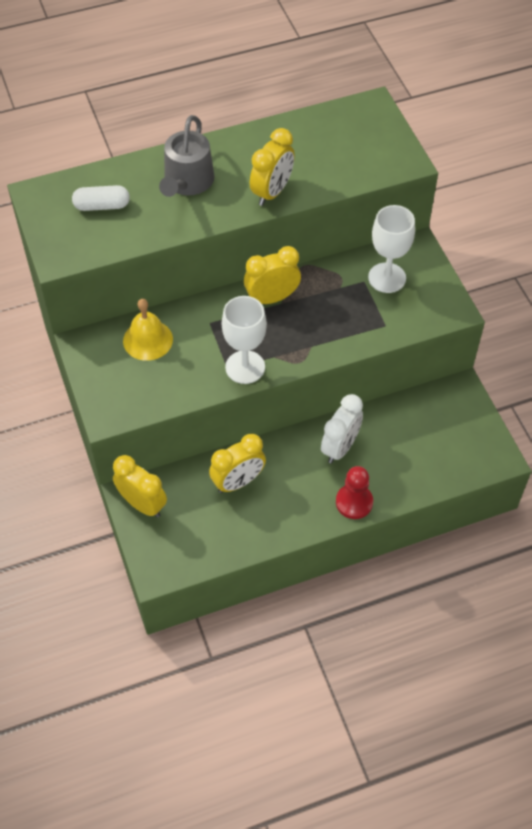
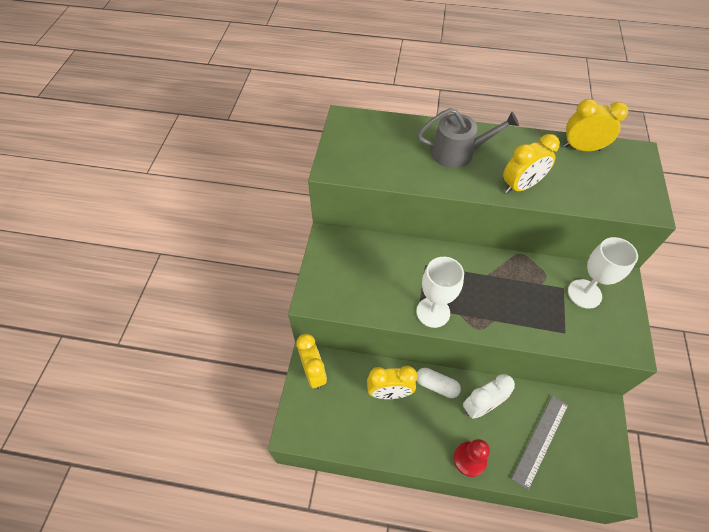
camera: 30 degrees right, 0 degrees up
(102, 206) = (385, 144): white capsule -> white capsule (436, 385)
(148, 340) = (373, 256): yellow bell -> none
(187, 182) = (458, 152): grey watering can -> grey watering can turned 135 degrees counterclockwise
(272, 298) = (482, 268): yellow clock -> yellow clock (581, 148)
(413, 449) = (540, 440): none -> grey ruler

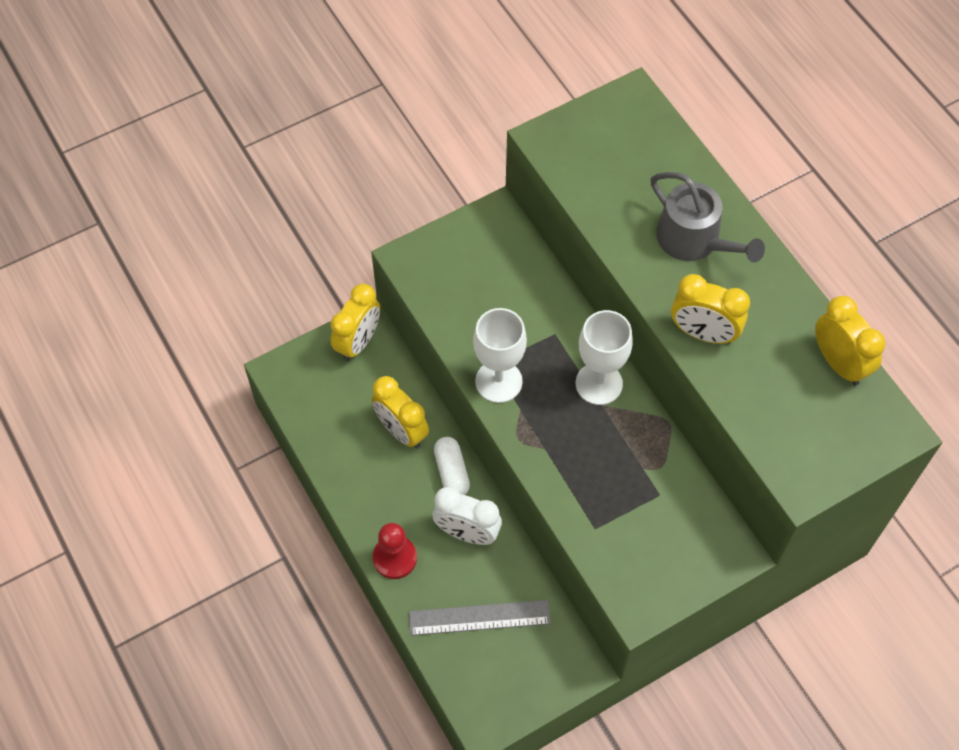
camera: 50 degrees right, 5 degrees up
(584, 294) = (672, 521): white goblet -> white goblet (599, 383)

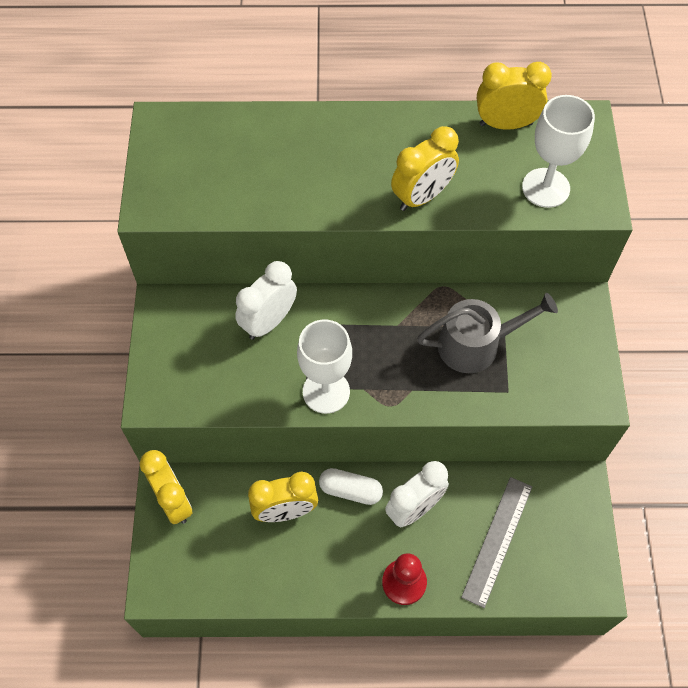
camera: 60 degrees left, 0 degrees up
(535, 302) = (269, 322): none -> white clock
(599, 383) = (377, 316): white goblet -> white goblet (545, 188)
(694, 240) = (330, 156): grey watering can -> grey watering can (476, 344)

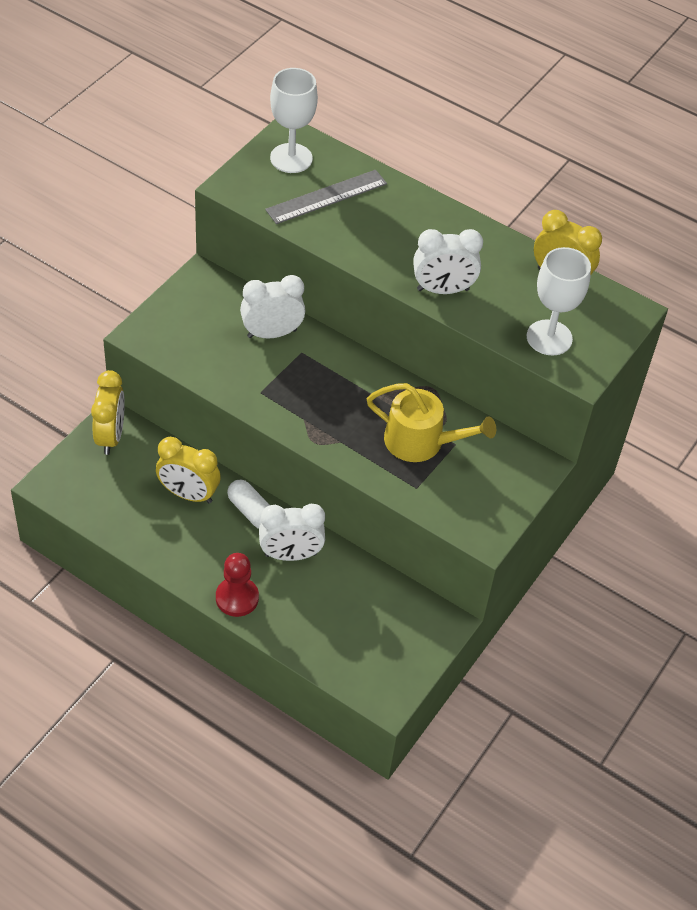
camera: 30 degrees right, 10 degrees down
(326, 391) = (273, 404): white goblet -> white goblet (291, 158)
(422, 197) = (443, 290): yellow clock -> white clock
(476, 344) = (421, 441): grey watering can -> yellow watering can
(497, 540) = (337, 617): grey ruler -> grey ruler (326, 197)

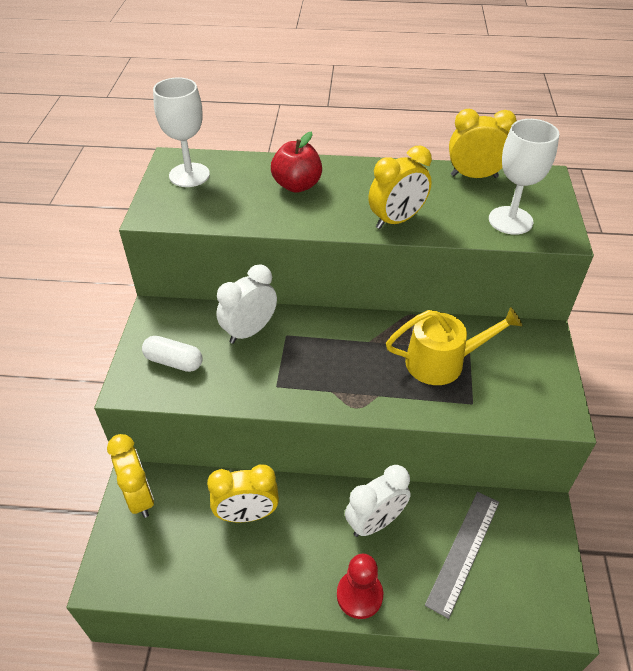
camera: 25 degrees left, 5 degrees down
(251, 511) = (313, 500): white capsule -> white capsule (174, 362)
(326, 197) = (242, 191): grey ruler -> grey ruler (463, 551)
(381, 213) = (297, 185): none -> red apple
(443, 290) = (396, 220): white clock -> yellow clock

